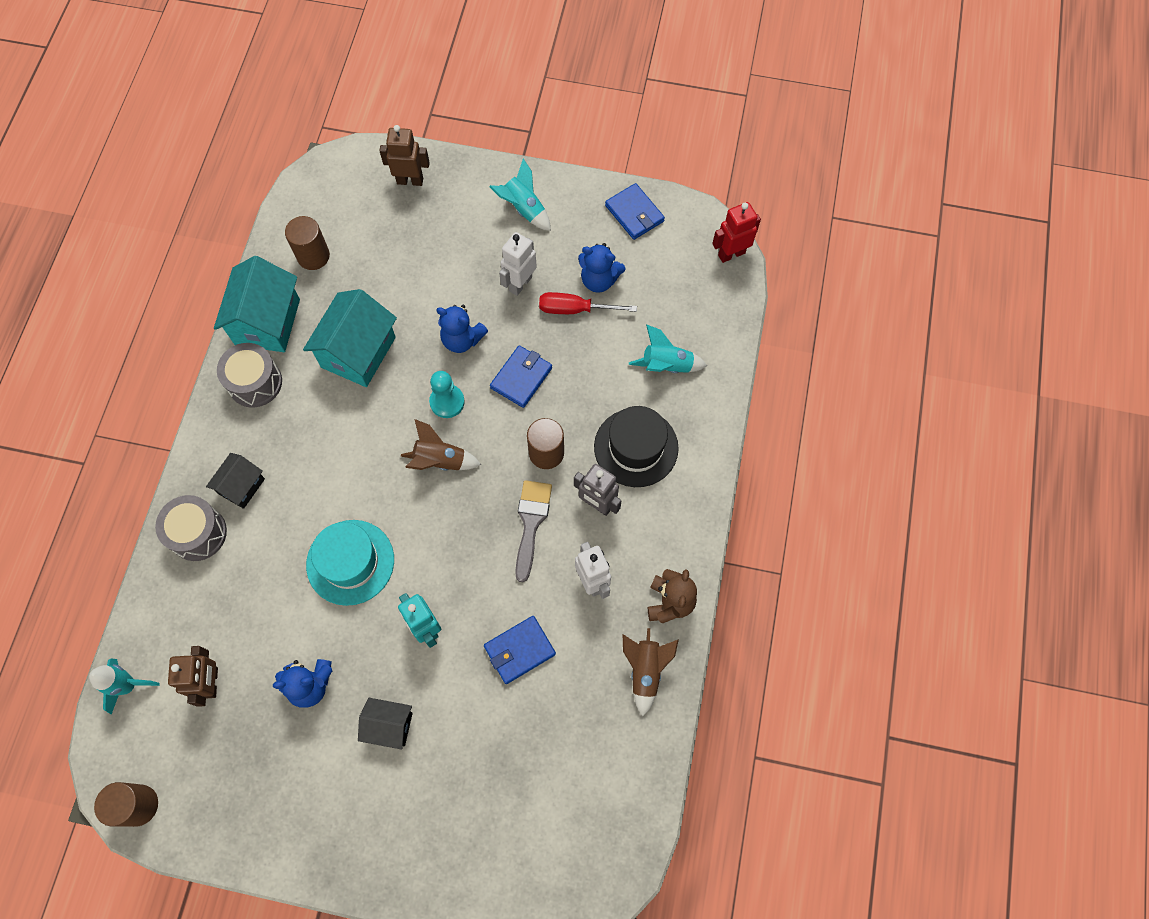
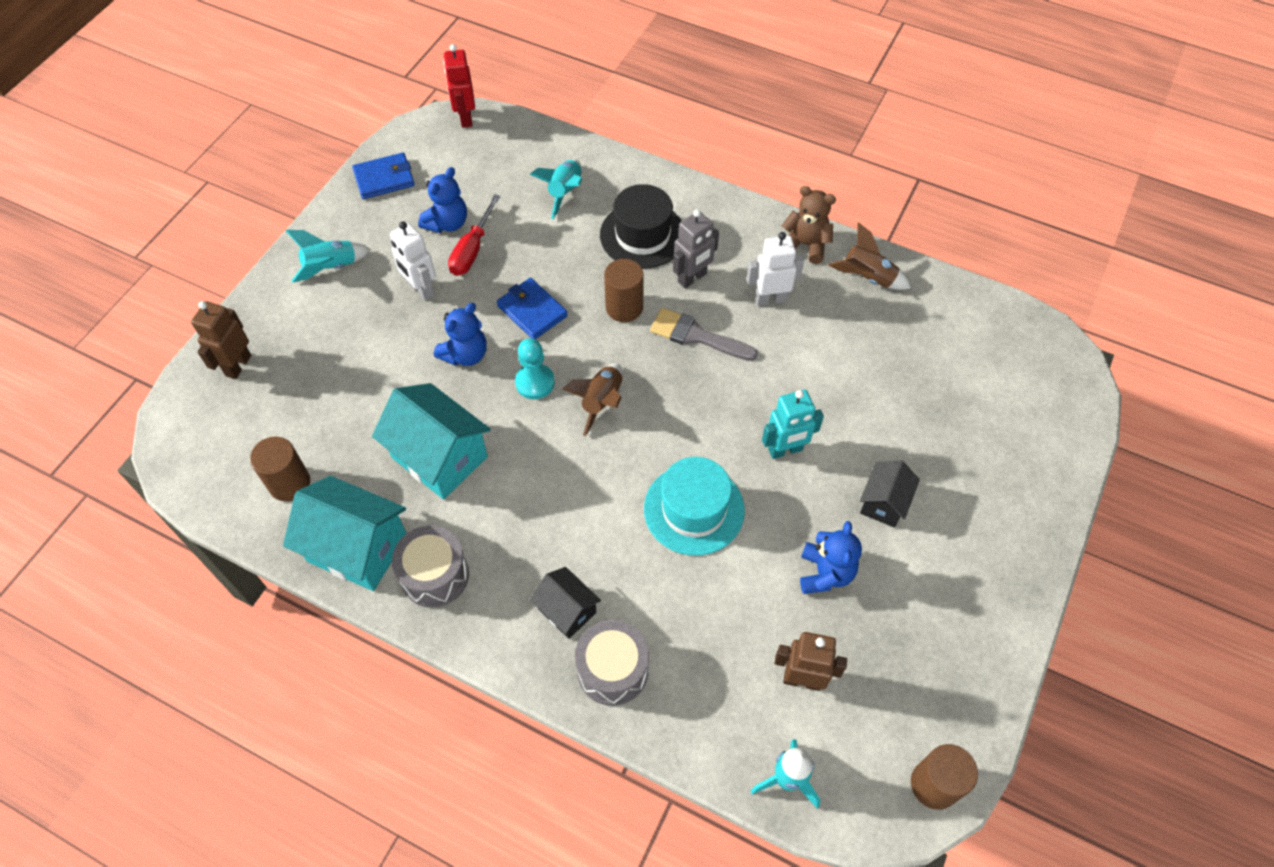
camera: 75 degrees left, 10 degrees down
(519, 650) = (827, 372): blue wallet -> none

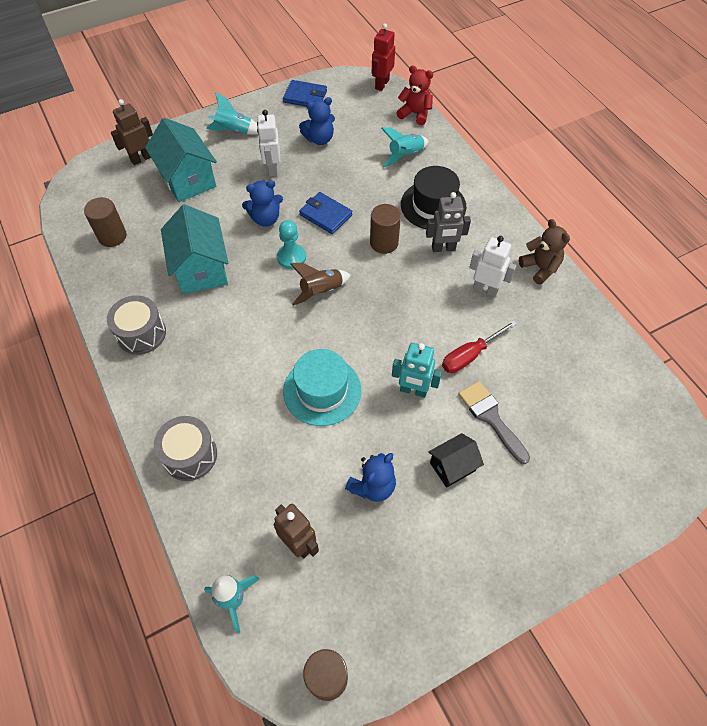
camera: 35 degrees right, 0 degrees up
(357, 548) = (115, 293): turquoise house -> turquoise house (187, 179)
(472, 250) = (321, 161): red screwdriver -> red screwdriver (470, 355)
(532, 311) = (326, 215): blue wallet -> blue wallet turned 45 degrees counterclockwise
(535, 136) = (415, 114): none -> red teddy bear
(567, 610) = (194, 402): black house -> none
(696, 336) = (415, 285): grey brush -> grey brush (491, 418)
(867, 278) = (567, 313): brown rocket -> none

